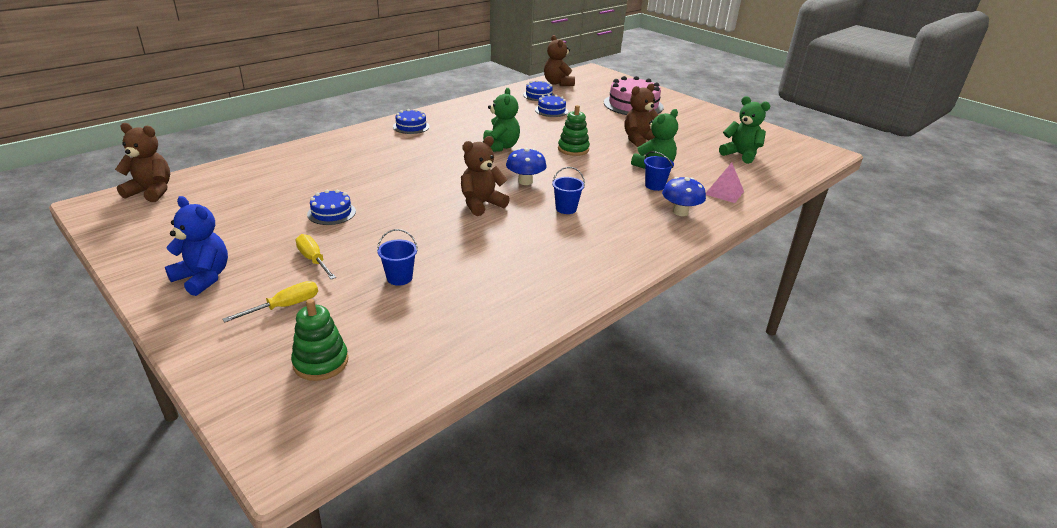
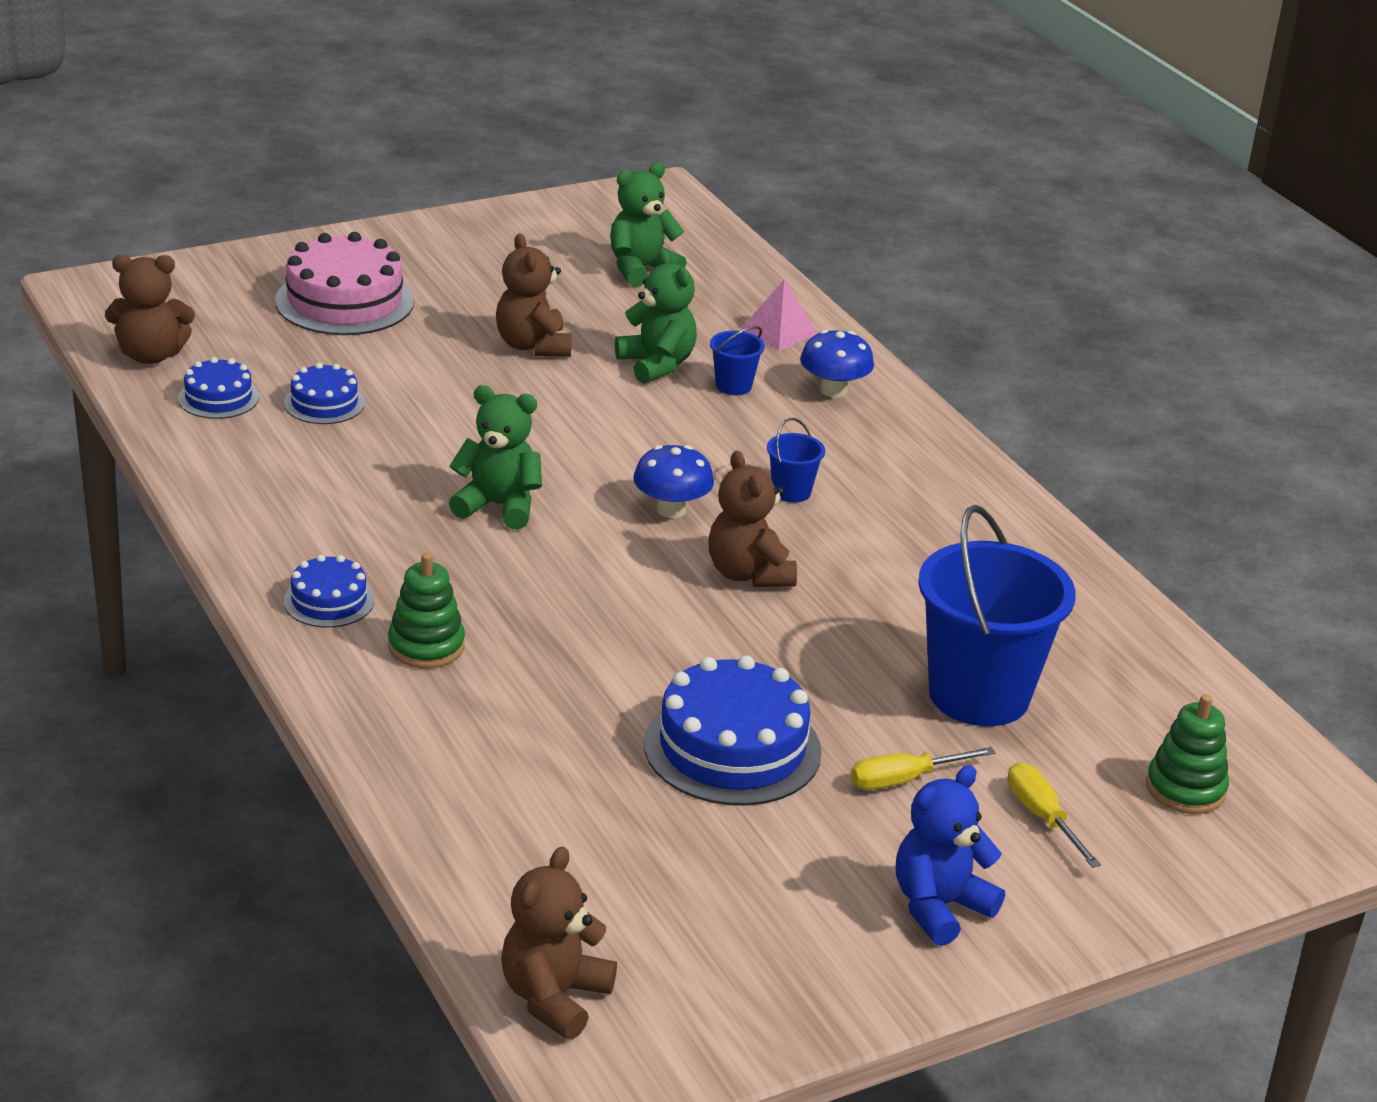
camera: 75 degrees left, 0 degrees up
(331, 213) = (732, 748): blue cake -> blue cake, size x1.85
(399, 278) = (979, 695): blue bucket -> blue bucket, size x2.35
(573, 149) = (546, 426): green stacking toy -> green stacking toy (426, 646)

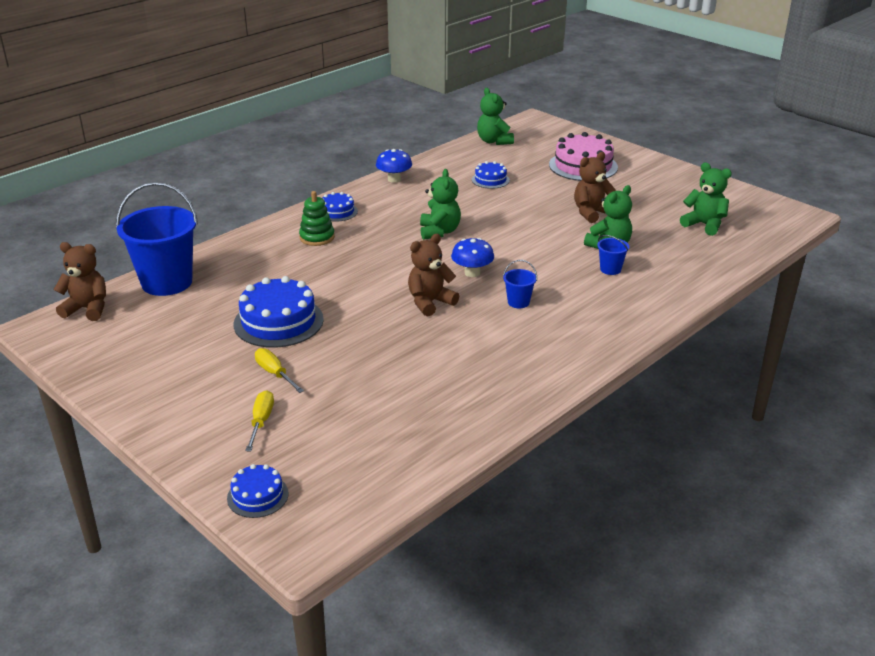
camera: 75 degrees right, 0 degrees up
(151, 355) = (494, 141): brown teddy bear -> green teddy bear
(218, 398) = (473, 160): blue cake -> blue cake (257, 496)
(779, 331) = (685, 273): pink pyramid -> none
(833, 390) = (638, 299): blue mushroom -> blue mushroom (394, 179)
(939, 907) = (174, 398): blue teddy bear -> none
(979, 695) = (363, 387): blue bucket -> blue bucket (167, 282)
(1042, 817) = (261, 421): yellow screwdriver -> yellow screwdriver turned 45 degrees counterclockwise
(1185, 789) = (309, 471): green stacking toy -> none

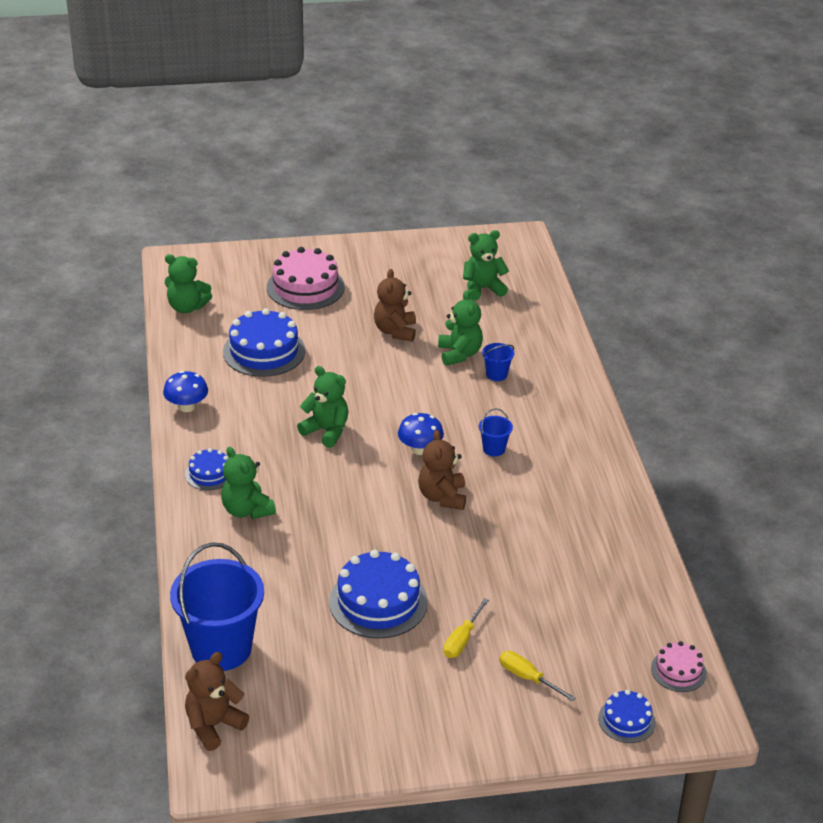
camera: 55 degrees left, 5 degrees up
(274, 373) = (462, 640): yellow screwdriver -> yellow screwdriver turned 60 degrees counterclockwise
(317, 237) = (247, 510): green stacking toy -> green teddy bear
(352, 503) = (678, 671): none -> pink cake
(490, 180) = (264, 351): blue cake -> blue cake, size x1.85

